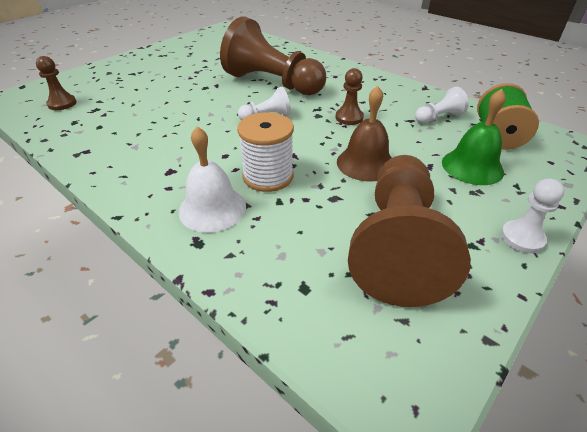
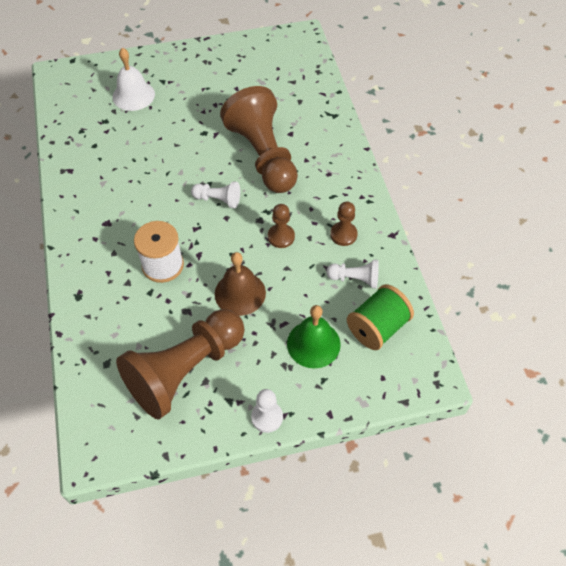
camera: 35 degrees right, 15 degrees up
(62, 104) = (86, 101): brown pawn -> brown pawn (343, 234)
(212, 208) = (106, 273): white bell -> white bell (133, 95)

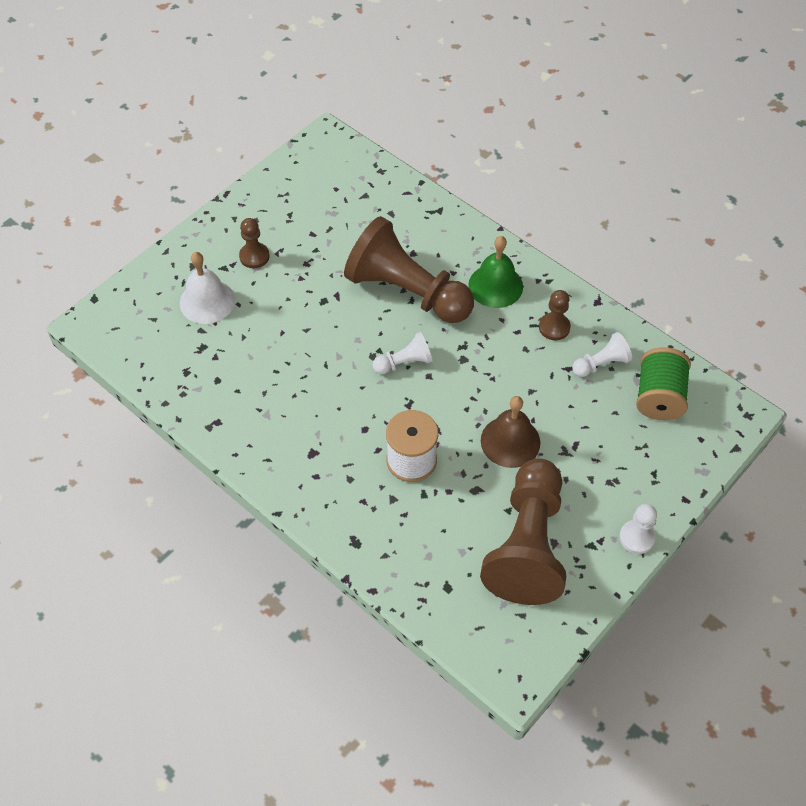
camera: 35 degrees left, 0 degrees up
(281, 237) = (499, 364): brown pawn -> brown pawn (254, 256)
(313, 344) = (617, 446): green bell -> green bell (495, 286)

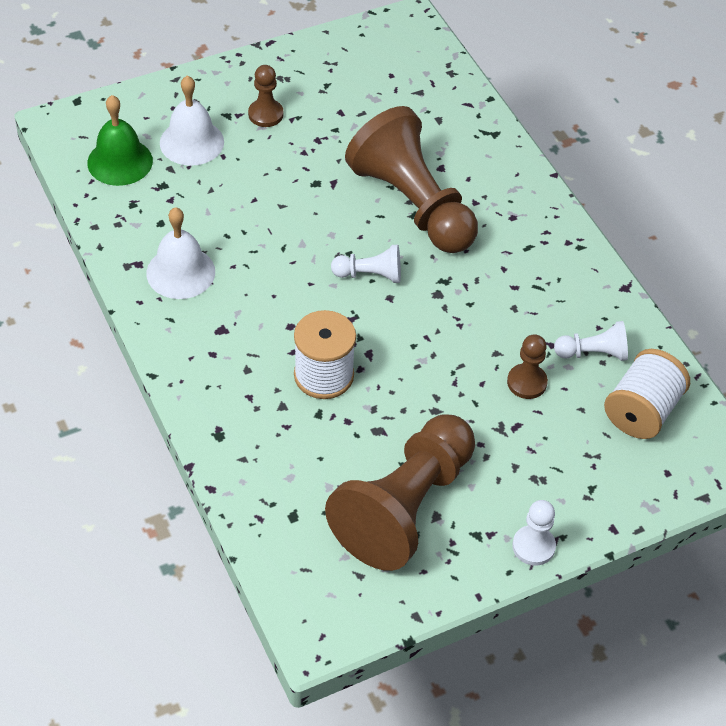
camera: 20 degrees right, 5 degrees down
(255, 416) = (180, 272): none -> white bell
(495, 286) = (516, 231): green bell -> green bell (120, 161)
(510, 441) = (444, 395): brown bell -> none
(554, 327) = (559, 297): brown pawn -> brown pawn (527, 382)
(658, 397) = (641, 411): green spool -> white spool

